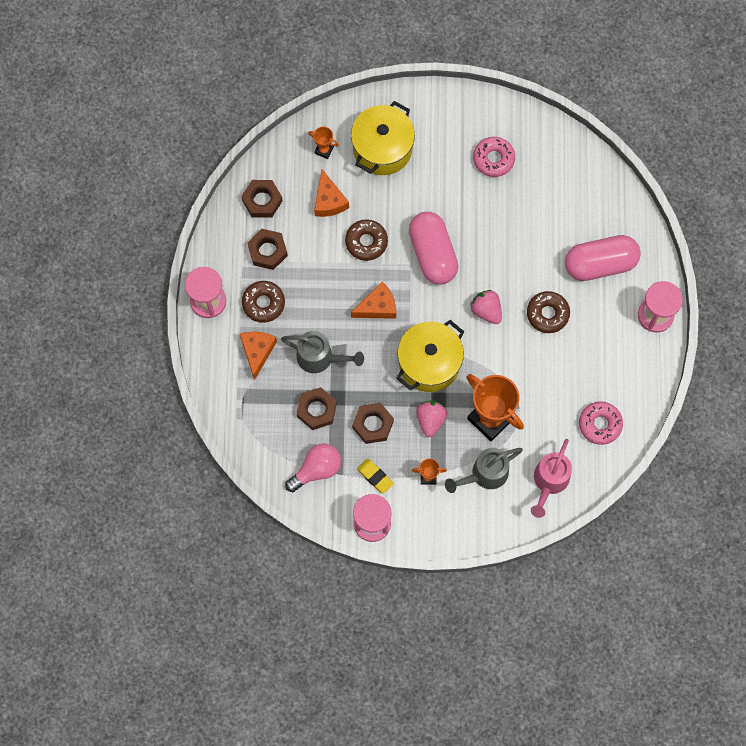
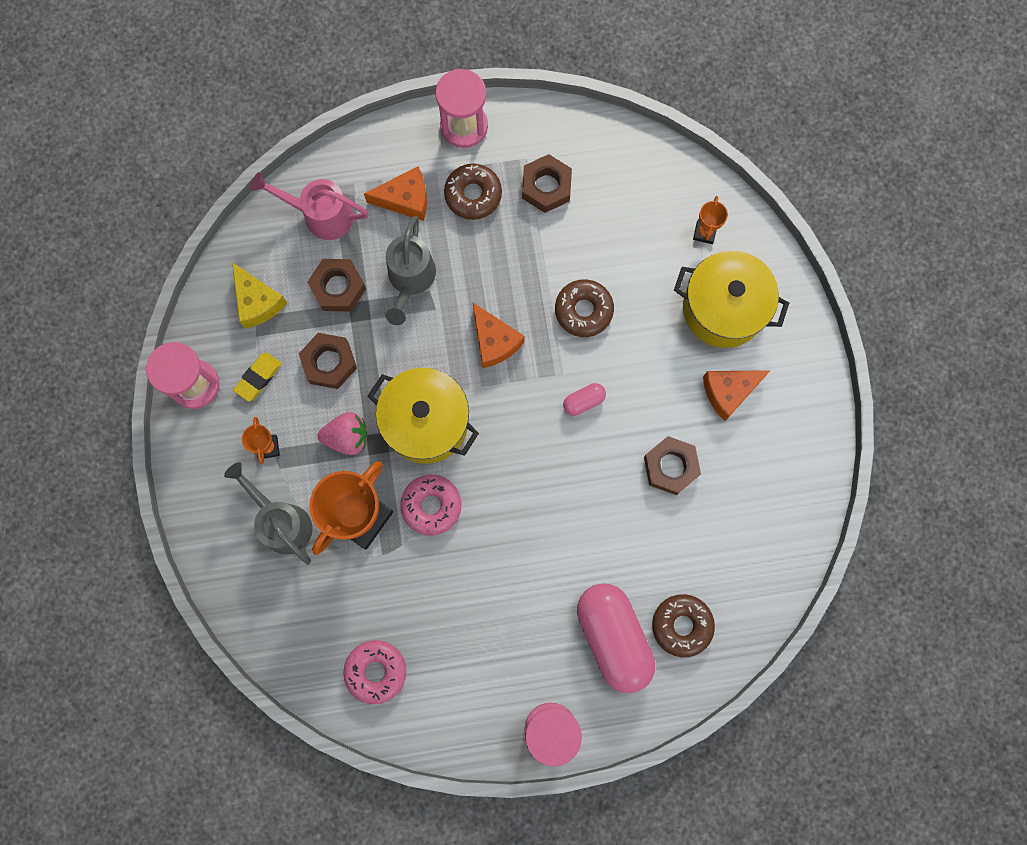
camera: 80 degrees right, 5 degrees up
(262, 201) = (615, 167): brown nut -> brown nut (670, 467)
(316, 469) = (257, 301): pink light bulb -> yellow cheese
(329, 201) = (633, 252): orange cheese -> orange cheese (729, 392)
(432, 254) = (583, 401): pink capsule -> pink capsule, size x0.43
(486, 310) = (515, 487): pink strawberry -> none
(493, 159) = (740, 462): pink donut -> pink donut (431, 505)
(547, 314) = (525, 573): brown donut -> brown donut (681, 625)
(549, 482) = (283, 612): pink watering can -> pink watering can (321, 215)

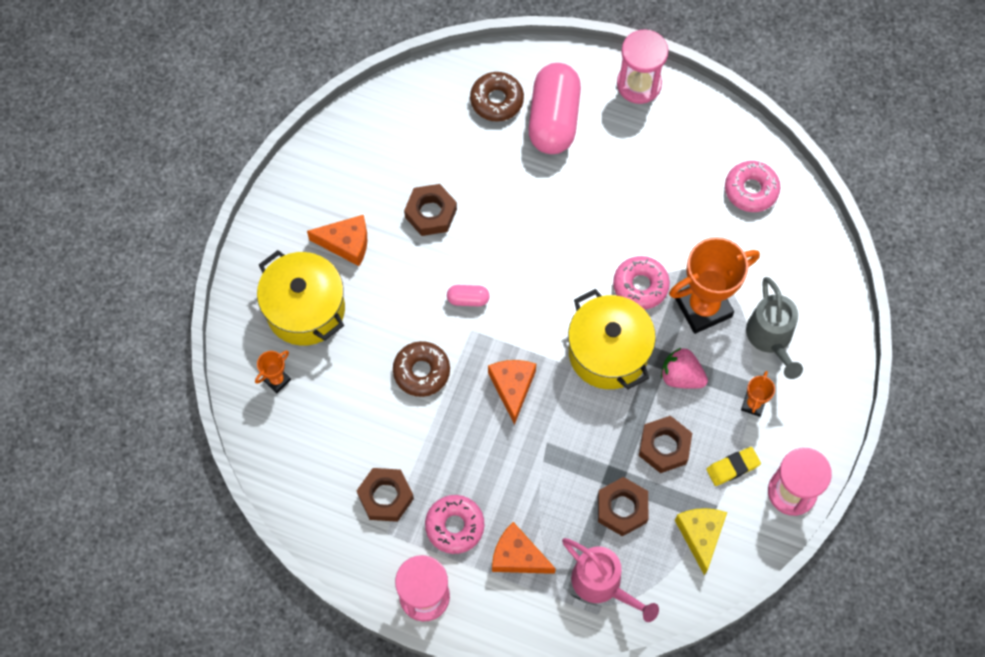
camera: 150 degrees left, 10 degrees down
(410, 279) = (554, 480): grey watering can -> none
(473, 195) = (454, 526): brown donut -> pink donut

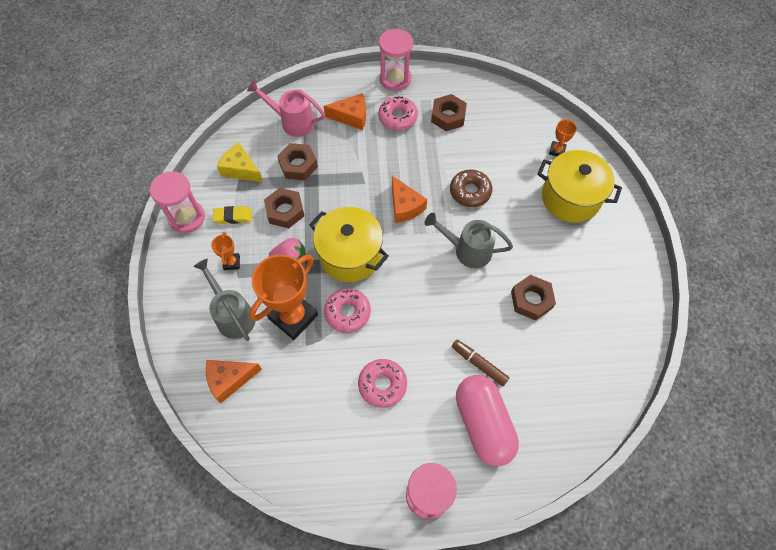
camera: 155 degrees right, 5 degrees down
(346, 243) = (575, 252): orange cheese -> orange cheese (230, 379)
(468, 299) = (467, 250): pink capsule -> grey watering can
(496, 100) = (539, 419): brown donut -> none
(526, 174) = (479, 364): none -> brown marker
(700, 535) = (241, 169): yellow cheese -> yellow cheese turned 150 degrees clockwise
(732, 467) = (233, 217): yellow eraser -> yellow eraser turned 45 degrees clockwise
(751, 190) = (289, 434): pink donut -> pink donut (382, 385)

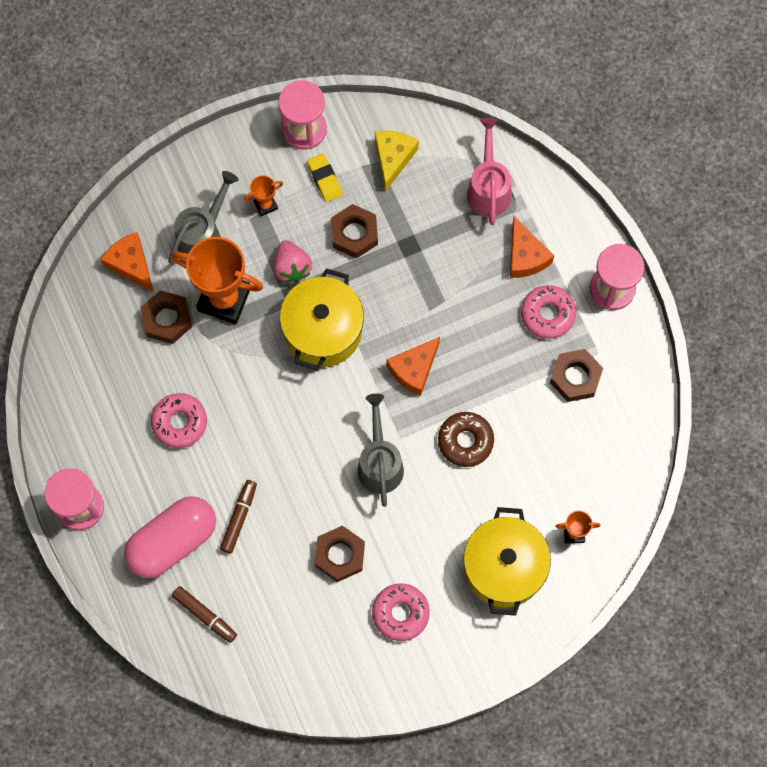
camera: 70 degrees right, 10 degrees up
(298, 165) = (425, 222): brown nut -> brown nut (167, 319)
(347, 313) = (249, 355): pink donut -> pink donut (400, 613)
(554, 418) = (205, 615): none -> brown marker

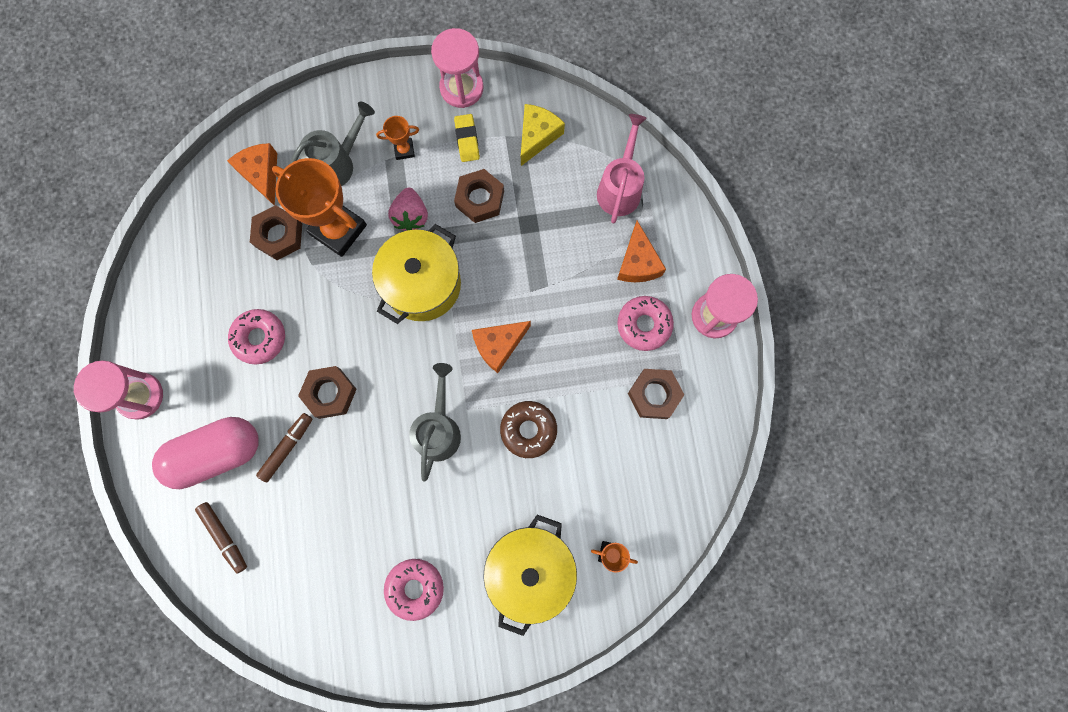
camera: 15 degrees right, 5 degrees up
(340, 555) = (373, 512): brown nut -> brown nut (330, 393)

